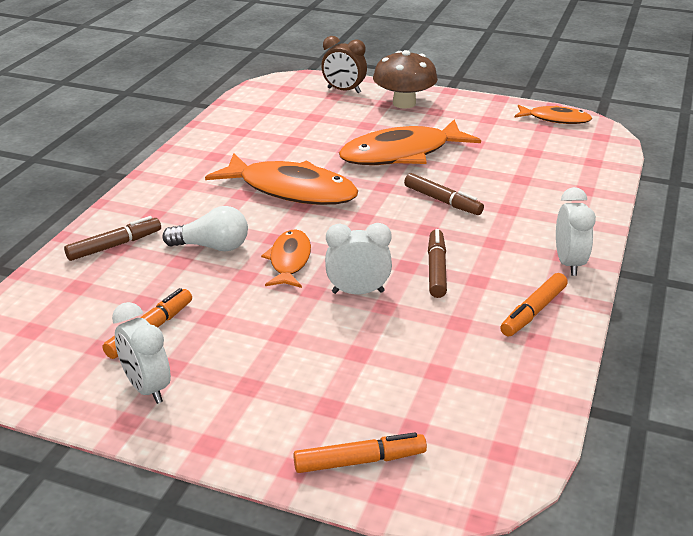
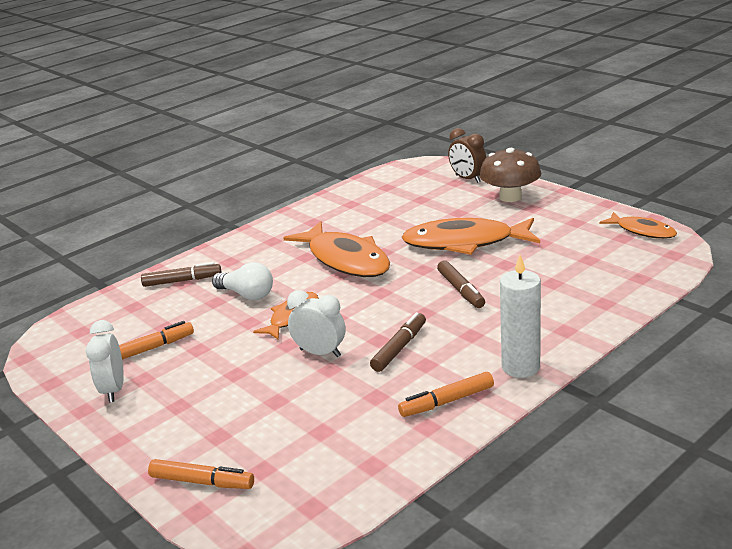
camera: 30 degrees right, 5 degrees down
(569, 263) = (520, 367): white clock -> white candle

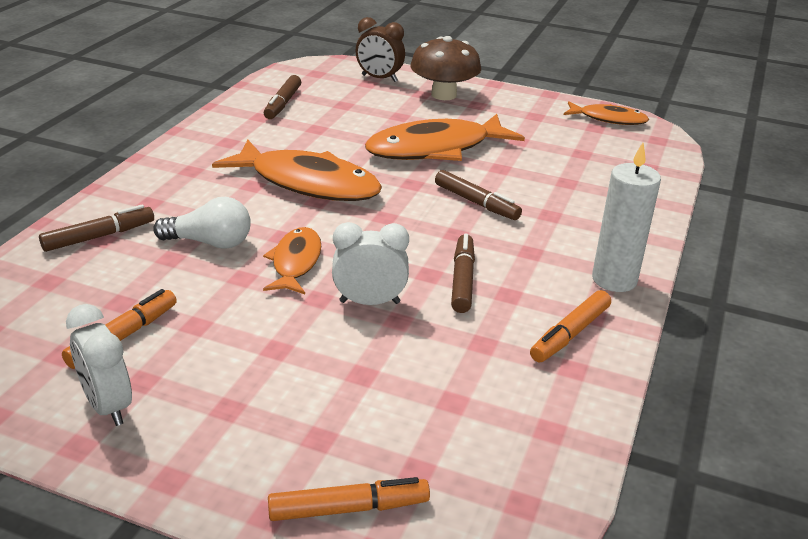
camera: 30 degrees left, 5 degrees up
(375, 195) = (283, 104): none -> brown marker

